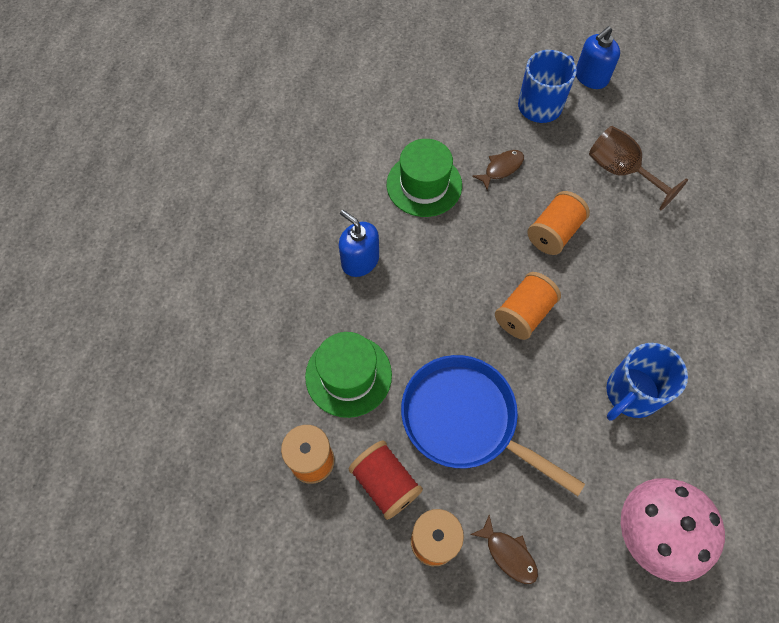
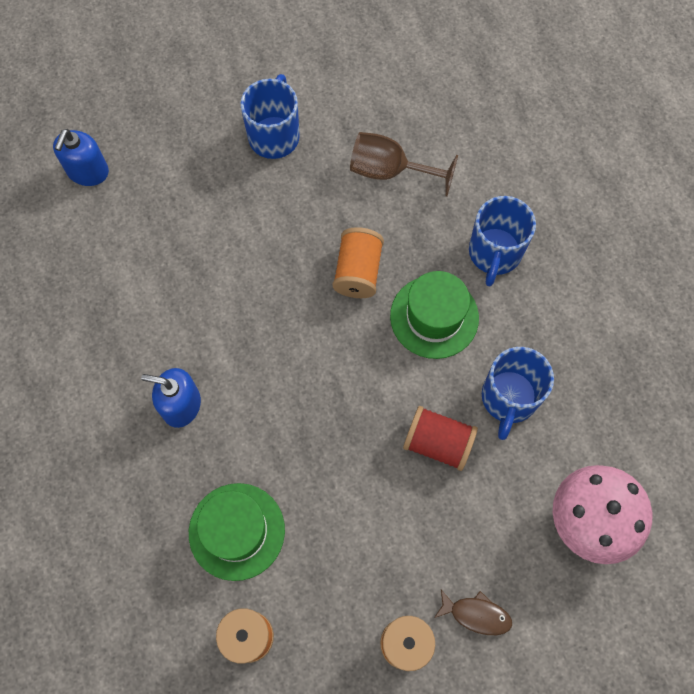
camera: 30 degrees left, 5 degrees up
(385, 483) = (331, 616): red spool -> red spool (438, 443)
(424, 185) = (201, 286): green hat -> green hat (434, 317)
(465, 420) = (372, 511): blue pan -> none
(501, 168) = (270, 228): brown fish -> none
(524, 313) = (372, 373): orange spool -> none
(591, 77) = (309, 78): blue soap dispenser -> blue soap dispenser (88, 171)
(678, 274) = (494, 253): none -> blue mug

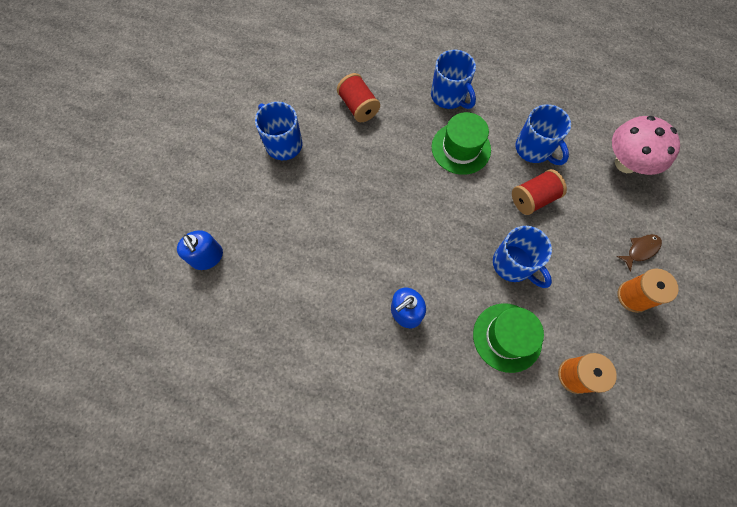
camera: 50 degrees left, 0 degrees up
(331, 478) = (513, 264): none -> blue mug
(358, 271) = (403, 164): orange spool -> none
(389, 171) = (358, 107): brown goblet -> red spool

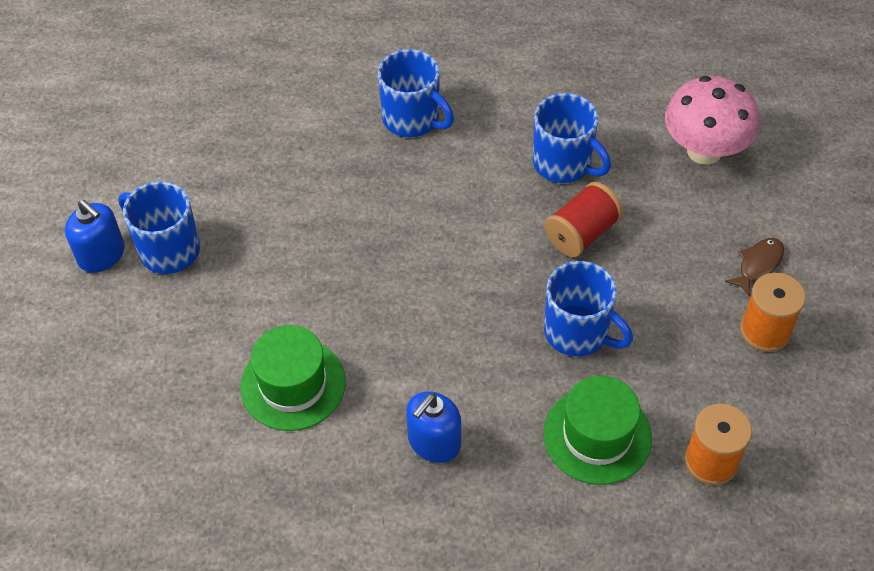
camera: 15 degrees left, 15 degrees down
(207, 257) = (91, 446): blue soap dispenser -> blue soap dispenser (102, 255)
(358, 107) = (274, 167): red spool -> none
(461, 148) = (452, 189): green hat -> green hat (293, 384)

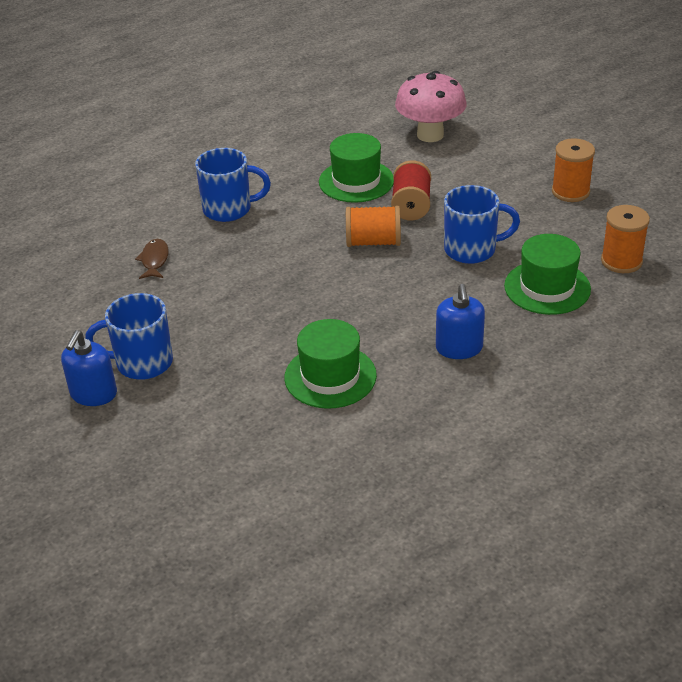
camera: 40 degrees left, 15 degrees down
(102, 255) = (93, 394): blue soap dispenser -> blue soap dispenser turned 105 degrees clockwise
(497, 254) = (373, 242): none -> orange spool
(563, 164) = (356, 181): blue mug -> green hat
(758, 265) = (528, 167): brown fish -> brown fish (154, 260)

